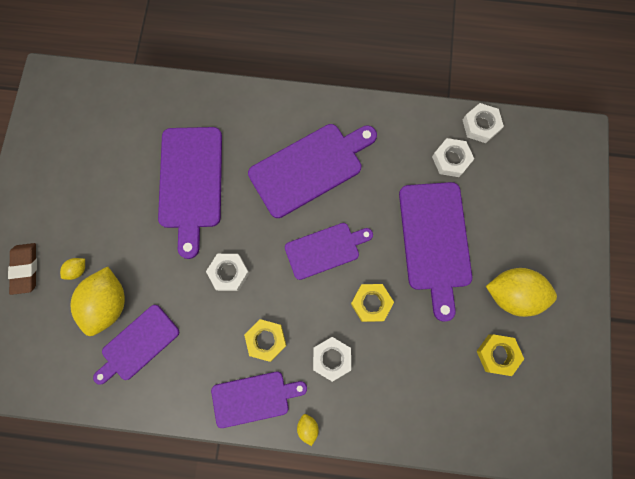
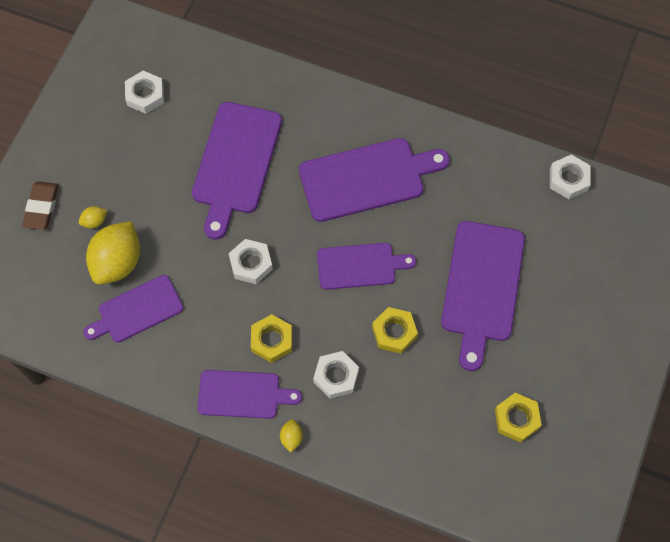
camera: 15 degrees right, 10 degrees down
(451, 159) = (524, 207): white nut -> white nut (145, 95)
(511, 294) = (551, 362): yellow lemon -> none

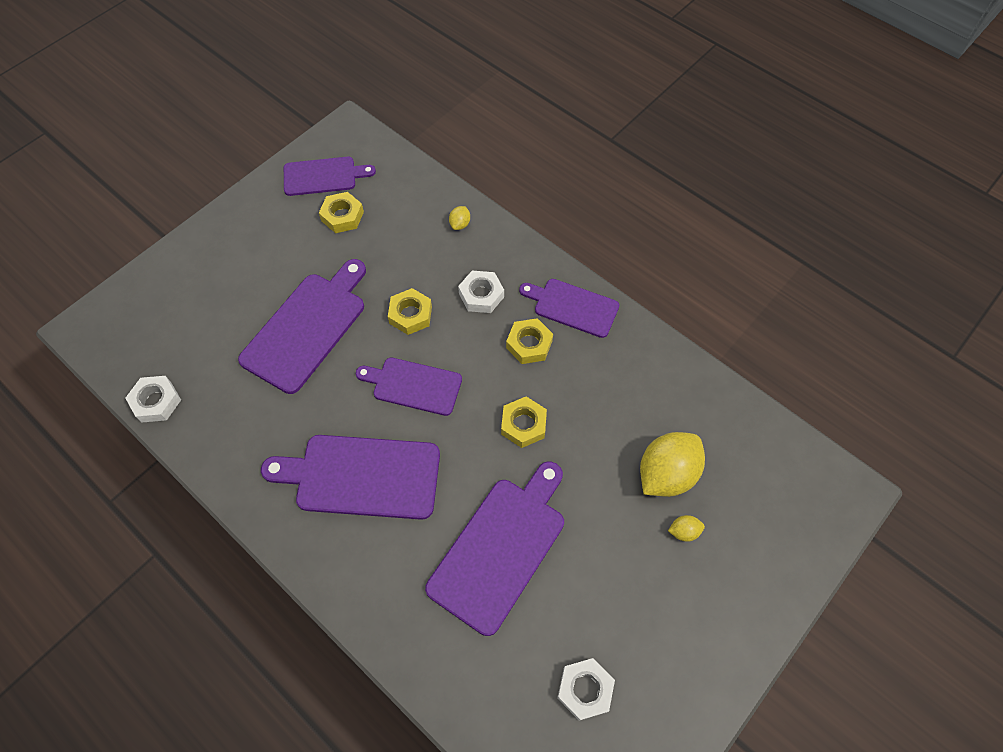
camera: 160 degrees left, 5 degrees down
(42, 207) = (744, 572): brown eraser -> none
(137, 310) = (656, 416): purple cutting board -> purple cutting board (323, 176)
(251, 264) = (523, 425): white nut -> yellow nut
(291, 438) = (541, 260): yellow lemon -> yellow lemon (460, 224)

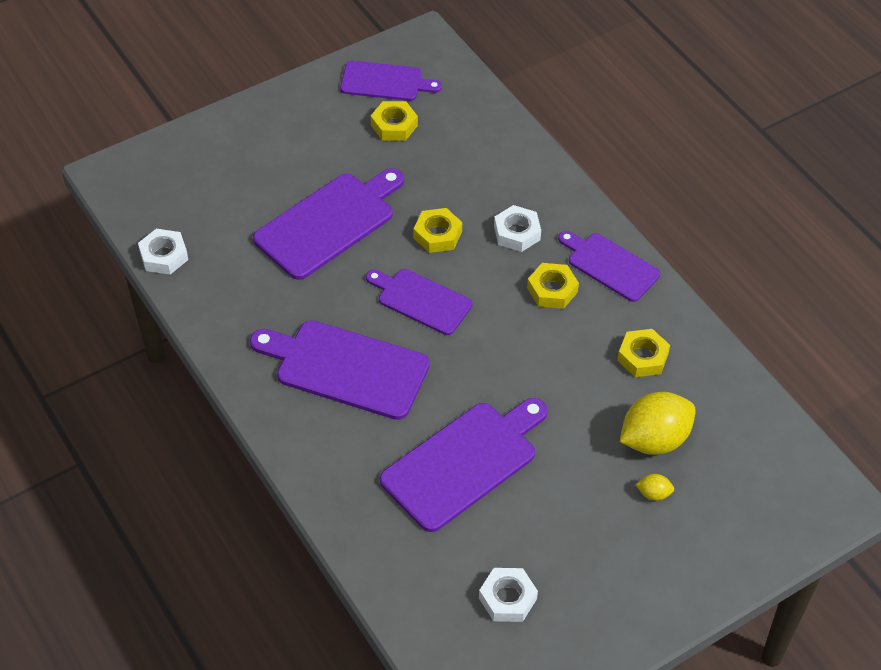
camera: 15 degrees right, 10 degrees down
(460, 224) = (516, 160): yellow lemon -> none
(523, 425) = (522, 361): yellow nut -> yellow nut (642, 357)

